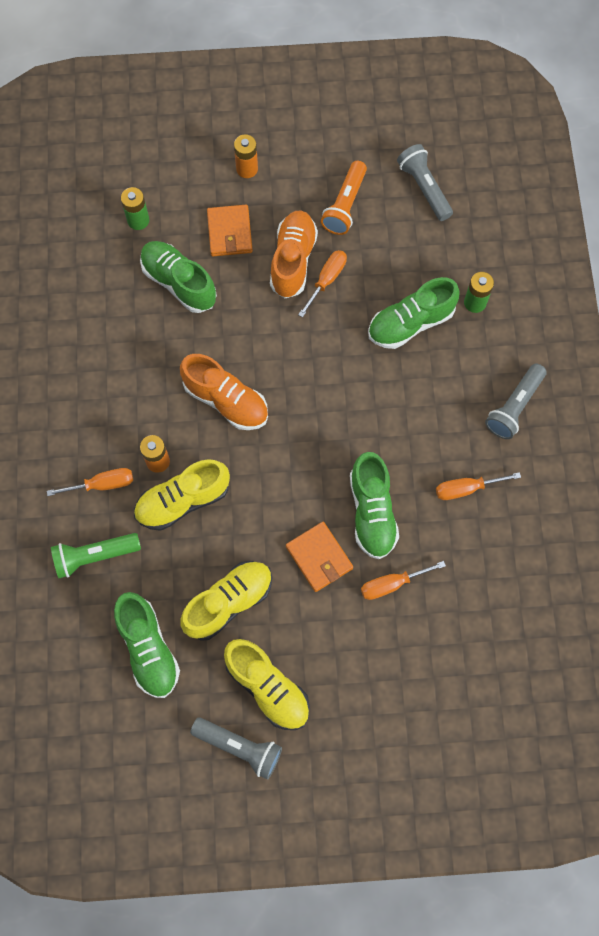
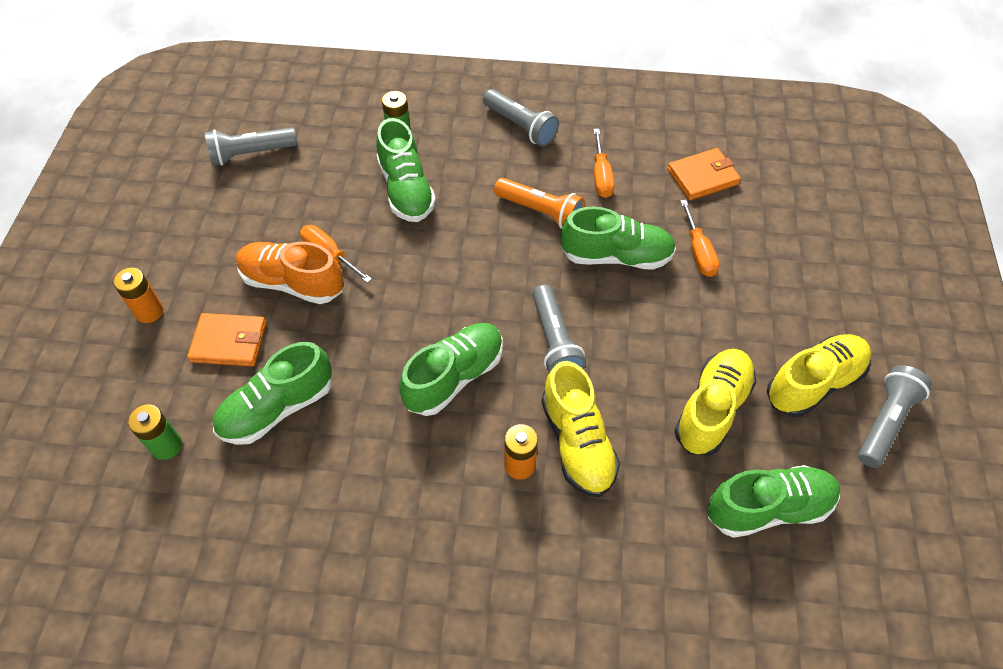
camera: 80 degrees left, 15 degrees down
(94, 556) = (640, 561): green flashlight -> none
(102, 484) = (540, 539): orange screwdriver -> none
(226, 400) = (454, 377): orange shoe -> green shoe
(228, 602) = (712, 409): yellow shoe -> yellow shoe turned 60 degrees clockwise
(273, 471) = (554, 341): none -> grey flashlight
(319, 557) = (663, 311): orange wallet -> orange wallet (702, 177)
(345, 205) = (242, 224): orange flashlight -> orange flashlight (540, 212)

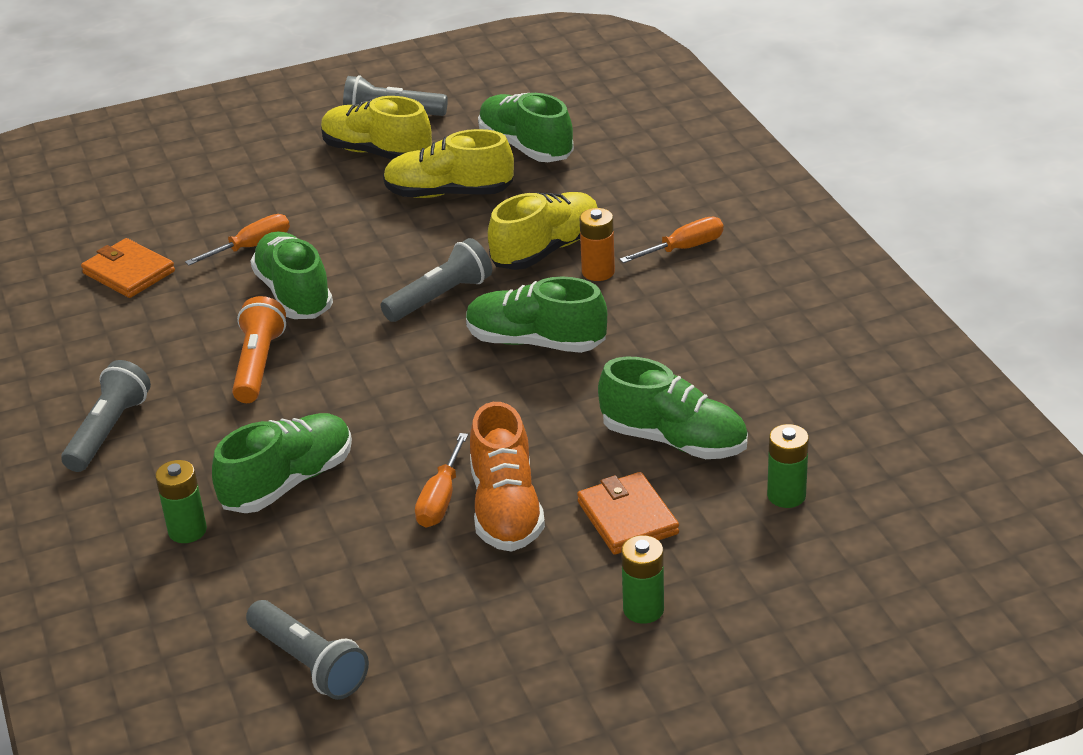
camera: 115 degrees left, 20 degrees down
(149, 312) = (643, 609): orange battery -> green battery
(601, 176) = (169, 340): orange screwdriver -> orange screwdriver (684, 248)

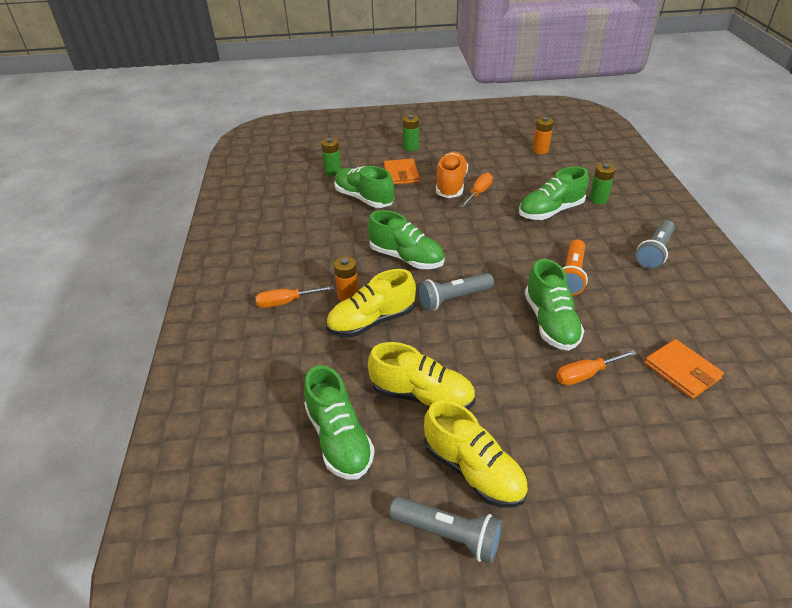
camera: 165 degrees left, 5 degrees up
(309, 663) = (540, 150): grey flashlight -> orange battery

